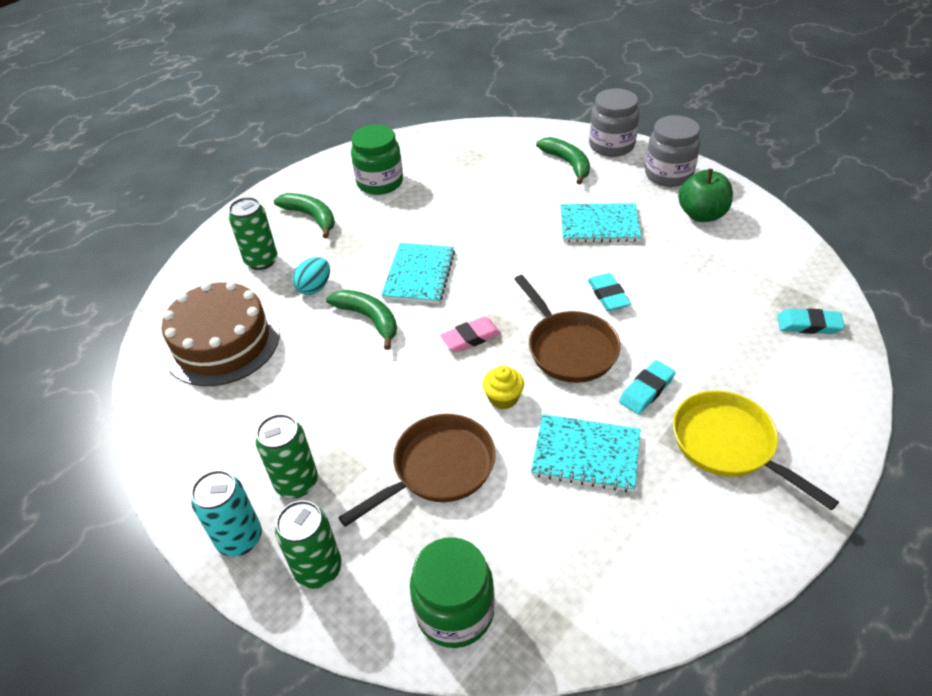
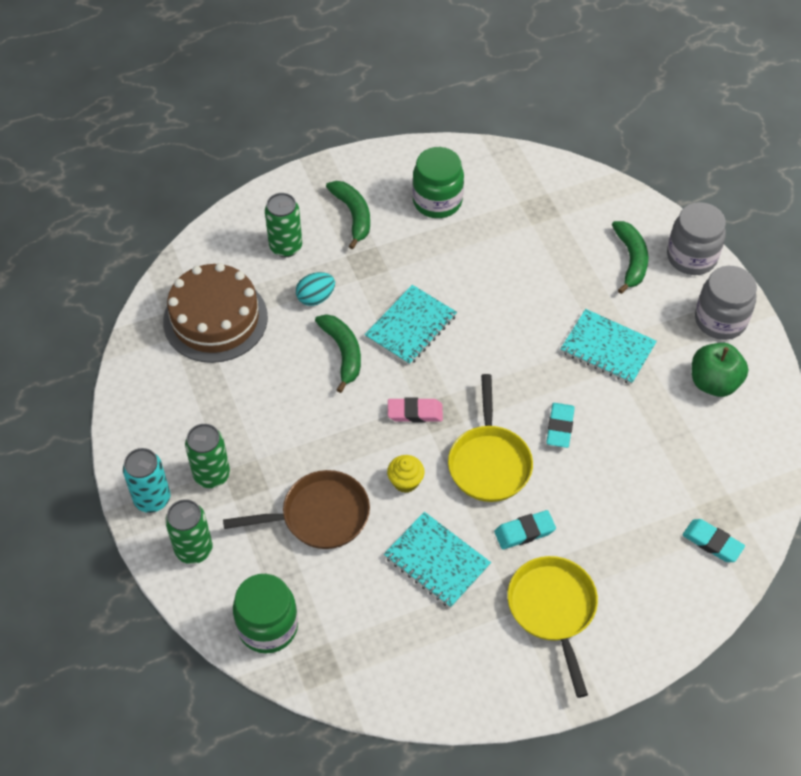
camera: 25 degrees right, 10 degrees up
(569, 348) = (489, 462): brown pan -> yellow pan

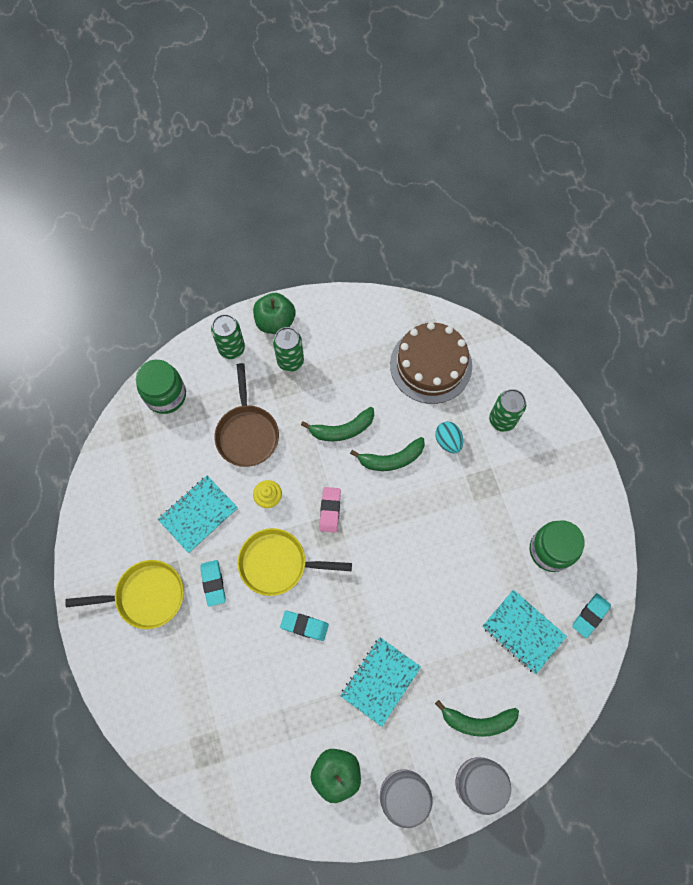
camera: 95 degrees right, 15 degrees up
(152, 499) = (275, 322): turquoise can -> green apple
(353, 215) = (535, 476): green banana -> green banana (342, 429)
(411, 326) = (414, 514): turquoise notebook -> turquoise notebook (523, 631)
(712, 542) = (182, 736): turquoise eraser -> turquoise eraser (590, 616)

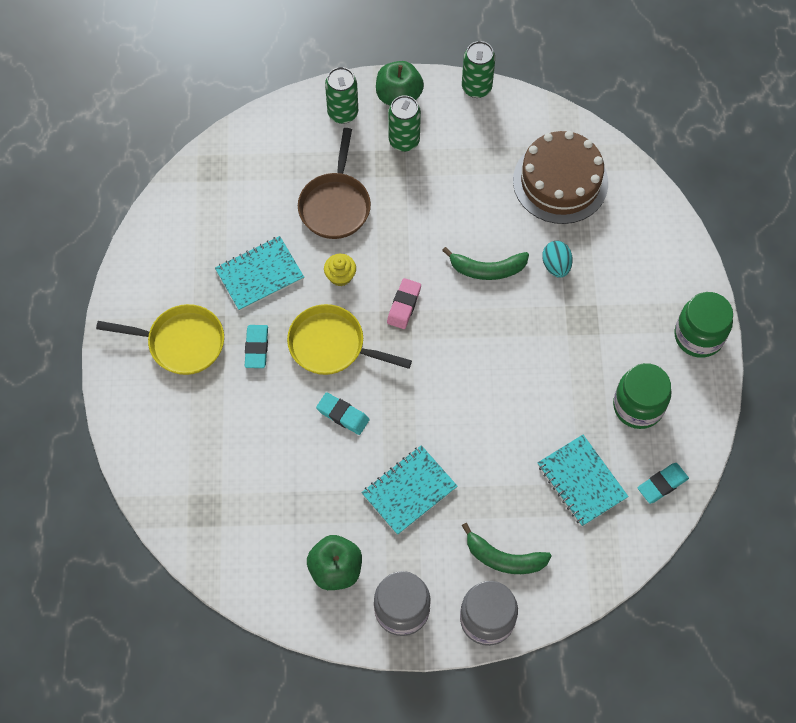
camera: 15 degrees right, 5 degrees down
(165, 395) = (257, 144): green jar -> green jar (698, 336)
(342, 429) = (441, 225): green banana -> none
(502, 420) = (624, 258): green can -> green can (476, 88)

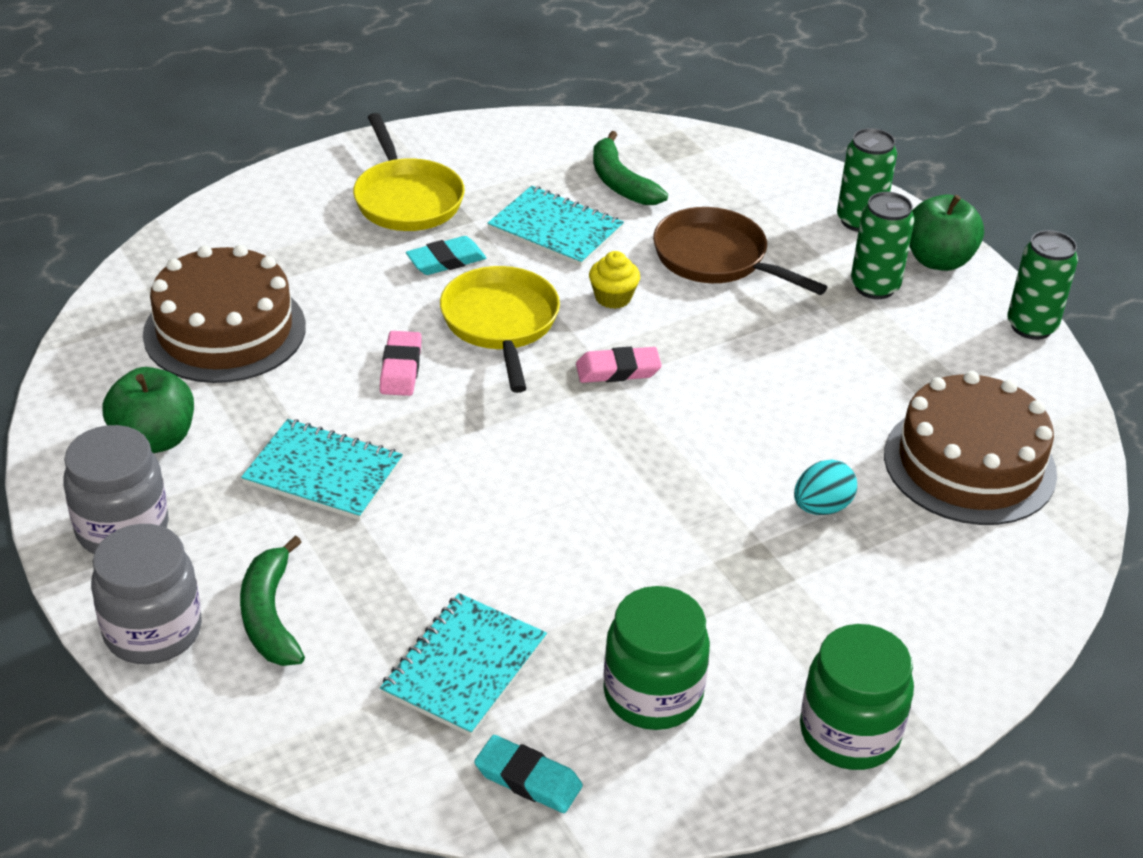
camera: 60 degrees right, 25 degrees down
(256, 496) = (224, 330): none -> brown cake
(335, 205) = (716, 258): brown pan -> brown pan turned 60 degrees clockwise
(343, 415) = (401, 368): turquoise eraser -> pink eraser
(487, 269) = (749, 434): green banana -> green banana (620, 182)

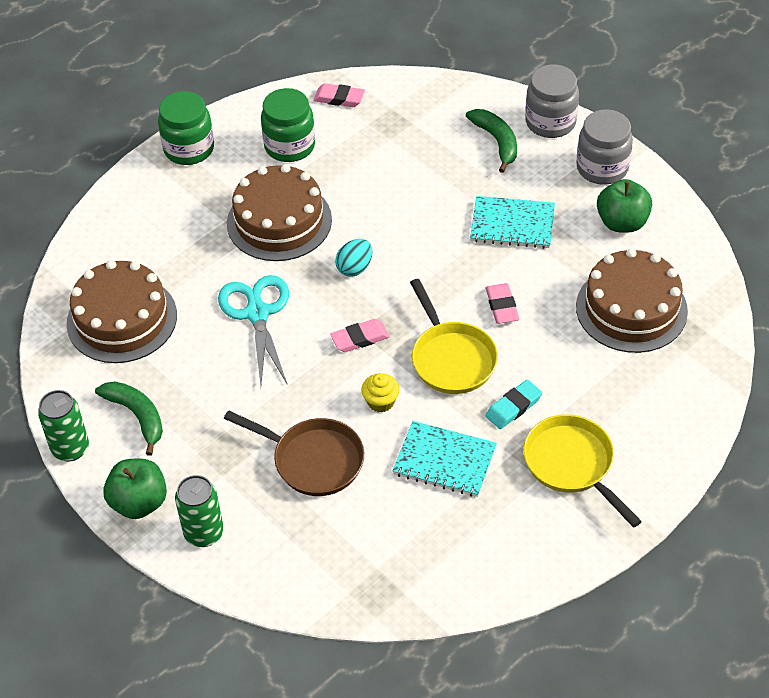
camera: 170 degrees right, 10 degrees up
(464, 667) = (388, 139): turquoise notebook -> none
(528, 779) = (339, 98): turquoise eraser -> pink eraser
(620, 182) = (409, 529): green banana -> green banana (137, 416)
(701, 558) = (279, 221): none -> brown cake
(761, 430) = (257, 314): none -> turquoise scissors
(821, 507) = (213, 268): turquoise egg -> turquoise egg (355, 268)
(874, 287) = (188, 460): green can -> none

